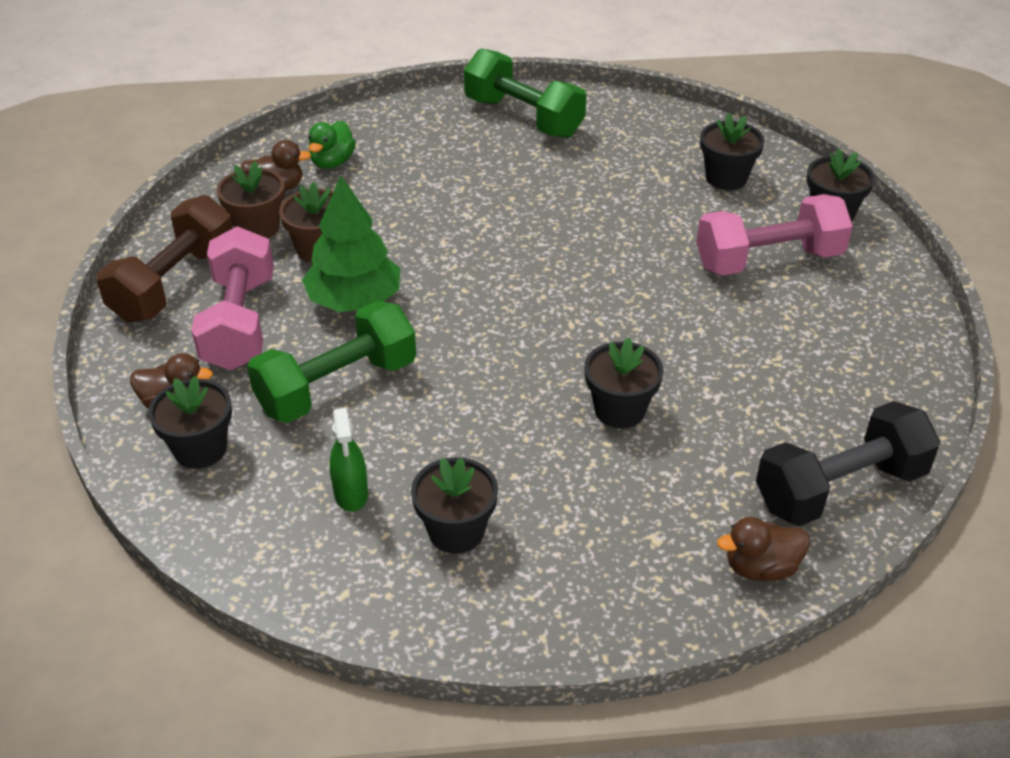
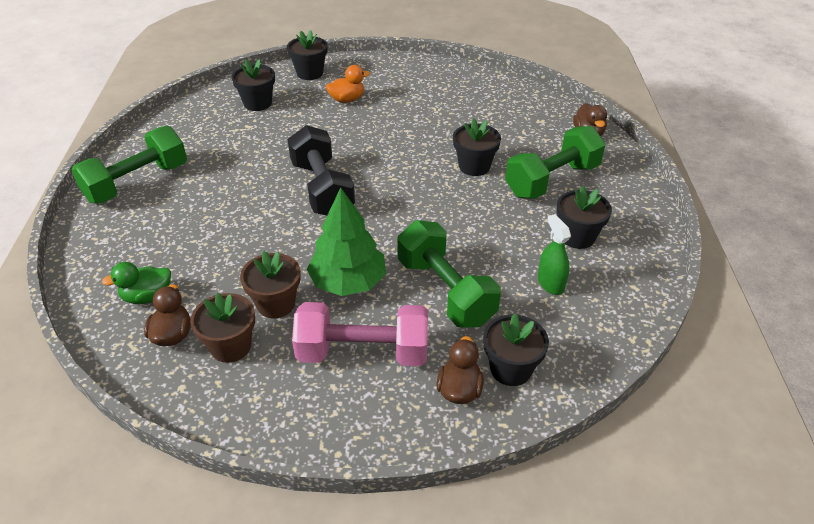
camera: 85 degrees left, 0 degrees up
(174, 284) = (299, 404): brown dumbbell -> none
(332, 162) = (147, 297): green duck -> green duck turned 135 degrees clockwise
(351, 493) = (550, 283): green spray bottle -> green spray bottle turned 105 degrees counterclockwise
(601, 506) = (552, 180): none -> green dumbbell
(768, 260) = (347, 99): pink dumbbell -> orange duck
(840, 488) = (533, 104): black dumbbell -> black dumbbell (322, 189)

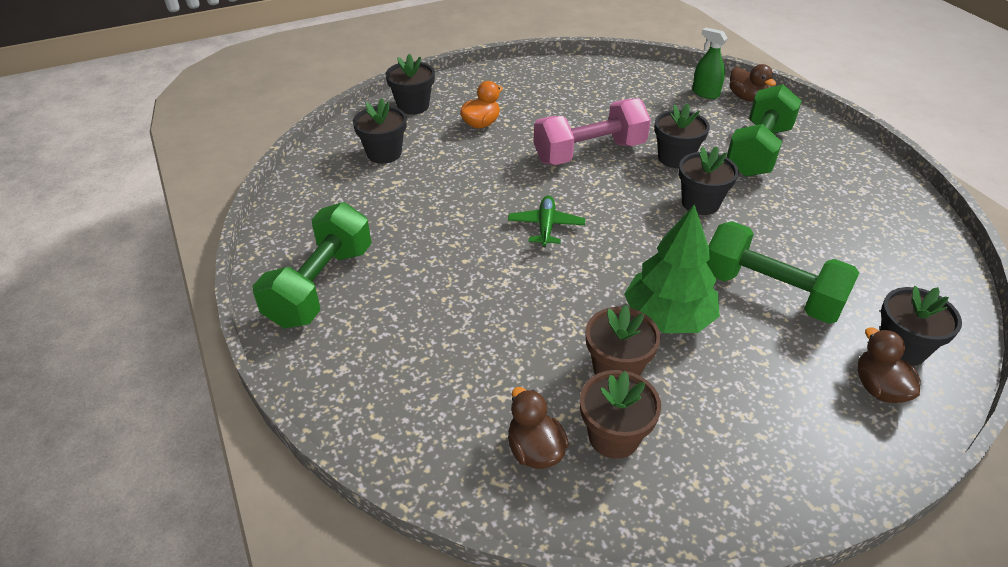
camera: 25 degrees left, 0 degrees up
(147, 297) = (462, 417): green duck -> none
(322, 189) = (546, 226): black dumbbell -> green plane
(363, 352) = (754, 386): pink dumbbell -> pink dumbbell (589, 152)
(550, 283) = (853, 251): green spray bottle -> green spray bottle (705, 93)
(577, 237) = (832, 198): black flower pot -> black flower pot (700, 203)

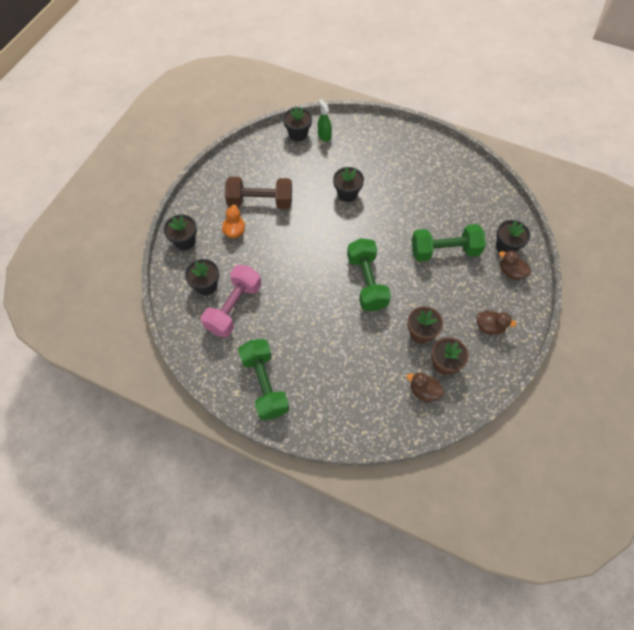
camera: 40 degrees left, 20 degrees up
(546, 114) = (260, 202): none -> brown dumbbell
(546, 226) = (328, 278): green plane -> none
(589, 152) = (306, 216): pink dumbbell -> pink dumbbell (234, 307)
(668, 317) = (418, 292): green tree -> none
(700, 203) = (380, 217): black flower pot -> black flower pot (298, 134)
(705, 93) = (324, 135): green spray bottle -> green spray bottle turned 60 degrees clockwise
(746, 97) = (345, 127): brown duck -> brown duck (489, 327)
(758, 151) = (378, 164): green dumbbell -> green dumbbell (366, 282)

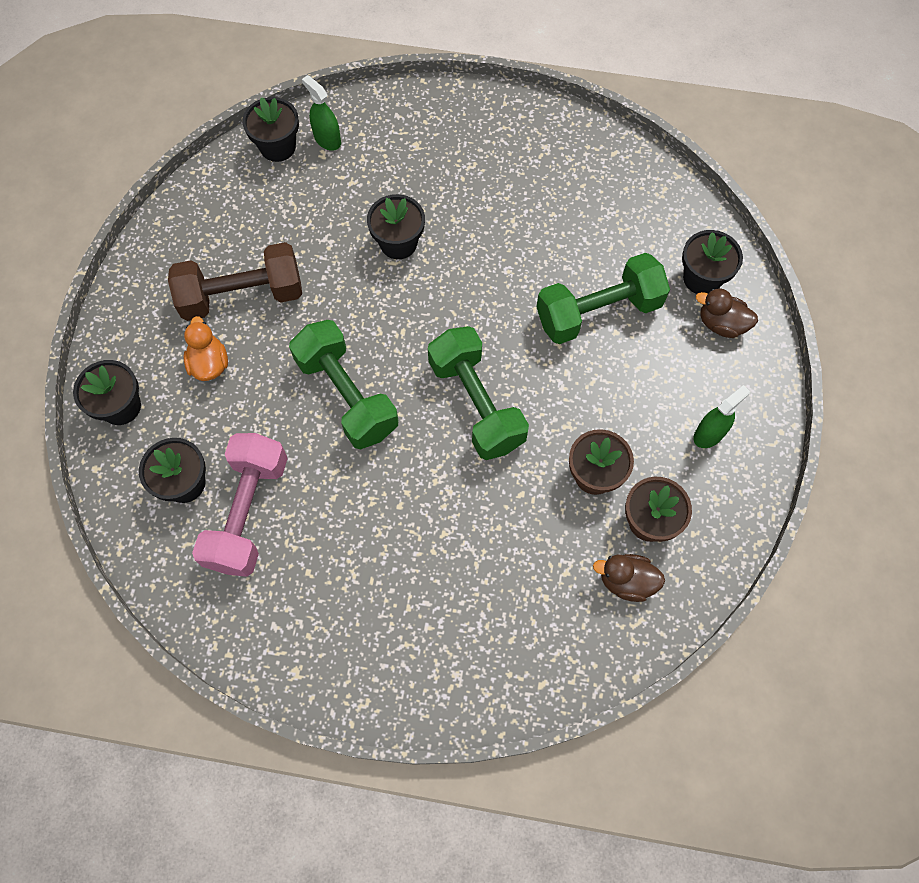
camera: 15 degrees left, 5 degrees up
(264, 384) = (343, 644): green dumbbell -> green dumbbell (347, 395)
(489, 327) = (709, 434): brown duck -> green spray bottle

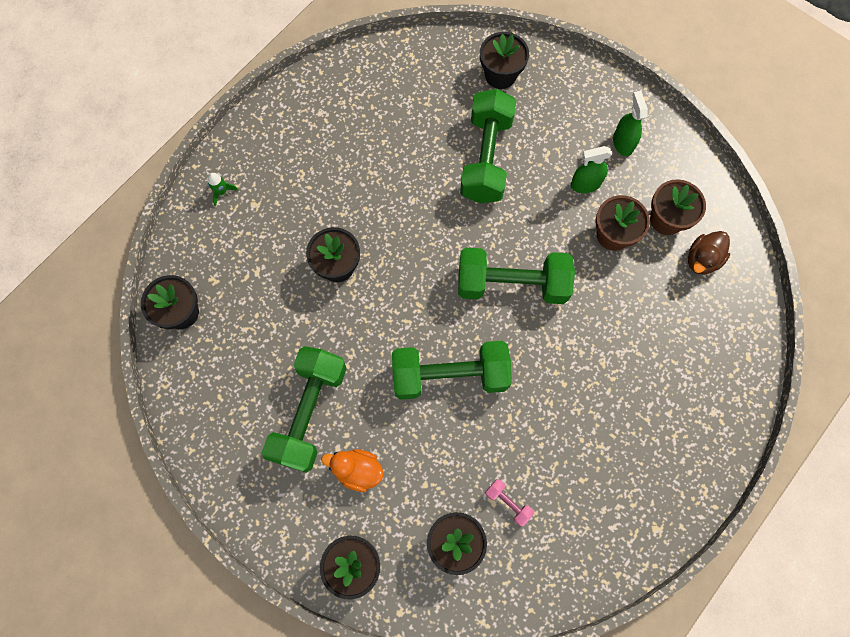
camera: 60 degrees left, 5 degrees up
(242, 295) = (309, 413): brown dumbbell -> green dumbbell
(248, 512) = (508, 503): pink dumbbell -> pink dumbbell, size x0.41
(327, 139) = (201, 269): green spray bottle -> green spray bottle (585, 184)
(411, 114) = (222, 192): none -> green rocket
(721, 324) = (544, 85): brown duck -> none

